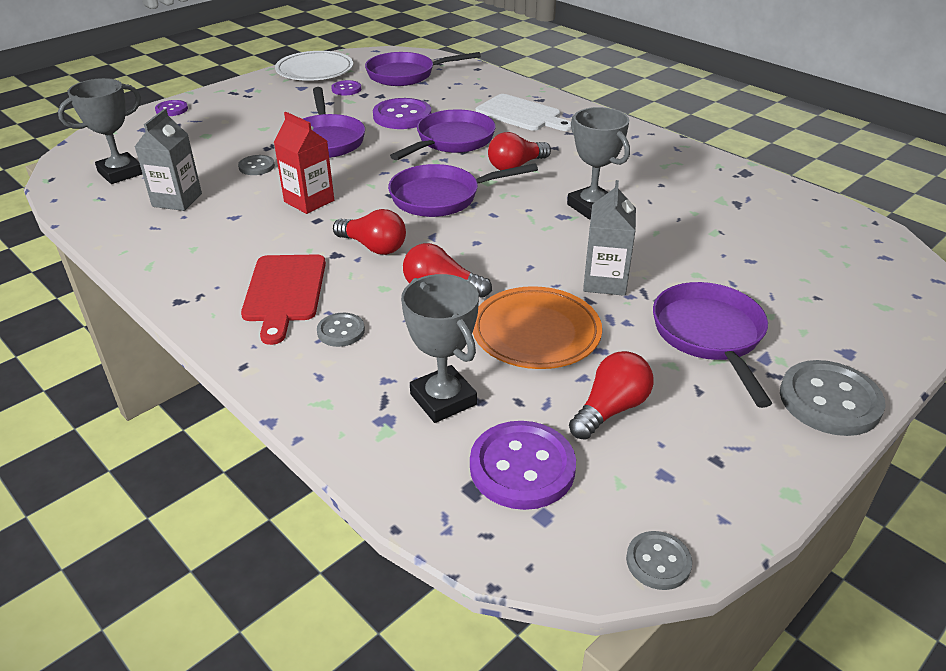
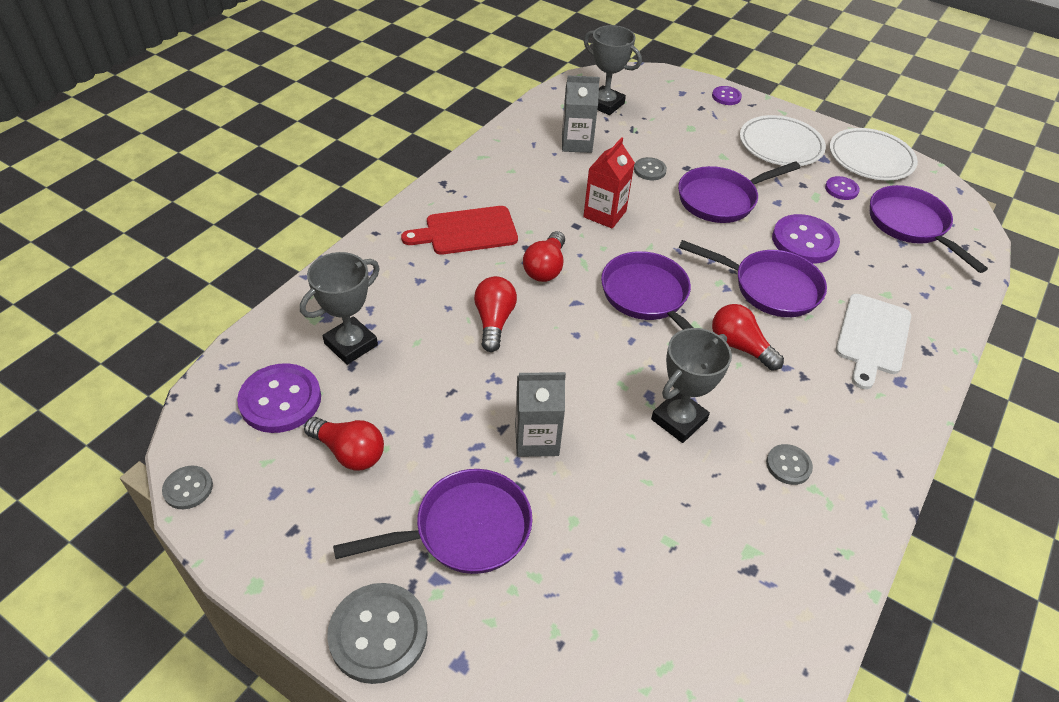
camera: 75 degrees right, 10 degrees up
(268, 100) = (780, 145): none -> white plate
(341, 331) = (423, 272): grey button -> grey button (788, 465)
(536, 332) = (444, 392): orange plate -> none

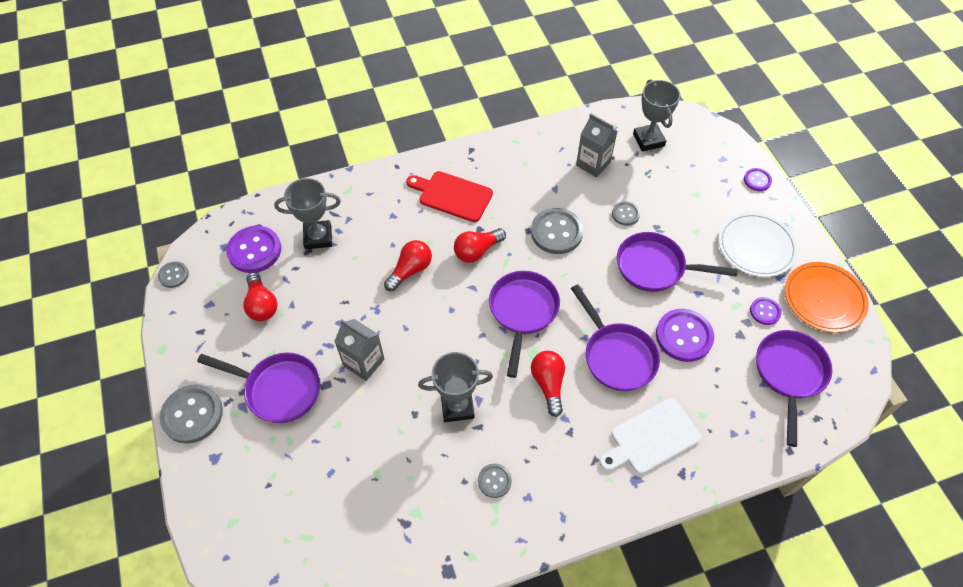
camera: 40 degrees right, 10 degrees up
(605, 214) = (556, 232): red carton -> grey button
(870, 158) = (823, 299): white plate -> orange plate

